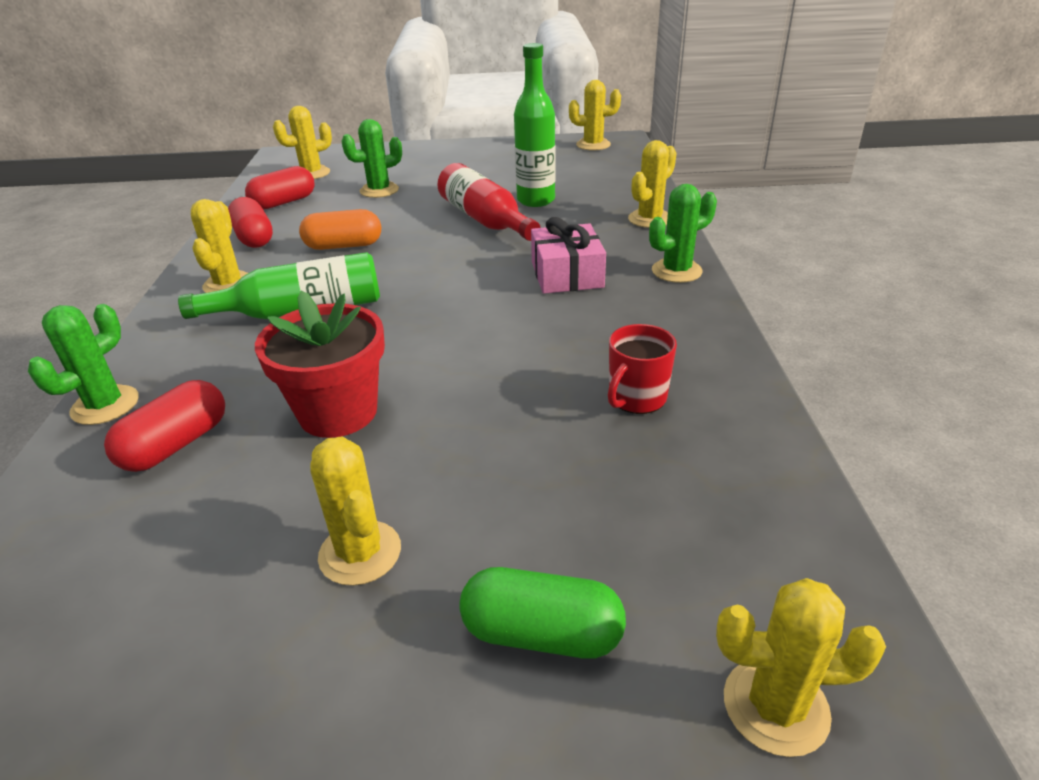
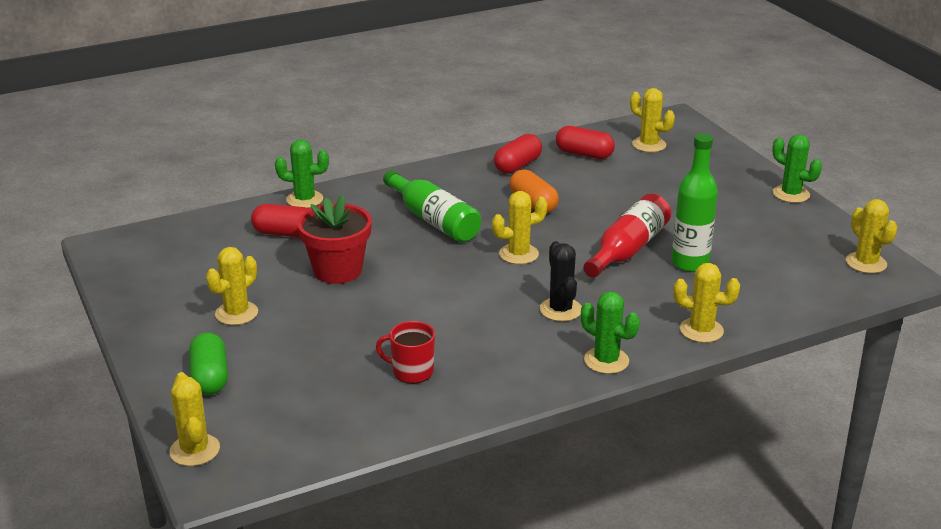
camera: 65 degrees right, 5 degrees down
(228, 284) = (448, 183): yellow cactus -> yellow cactus (518, 254)
(379, 190) = (643, 185): green cactus -> green cactus (791, 194)
(567, 274) = (560, 310): pink gift -> black cactus

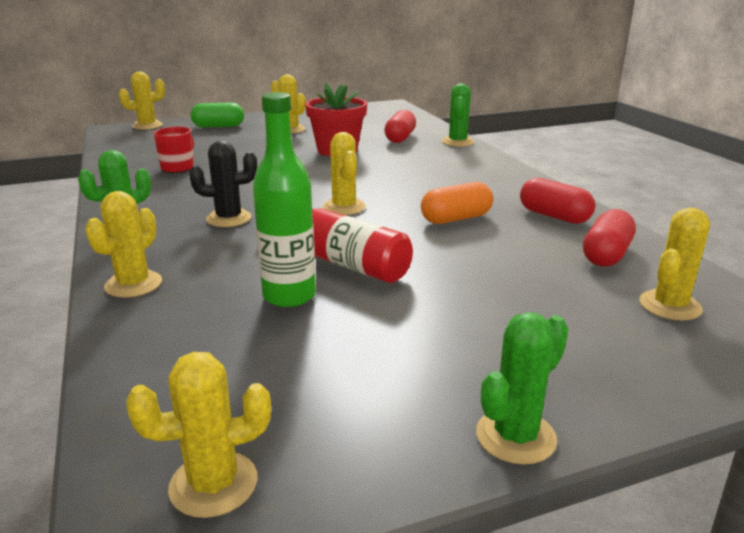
camera: 95 degrees right, 5 degrees down
(433, 220) = (419, 178): green bottle -> none

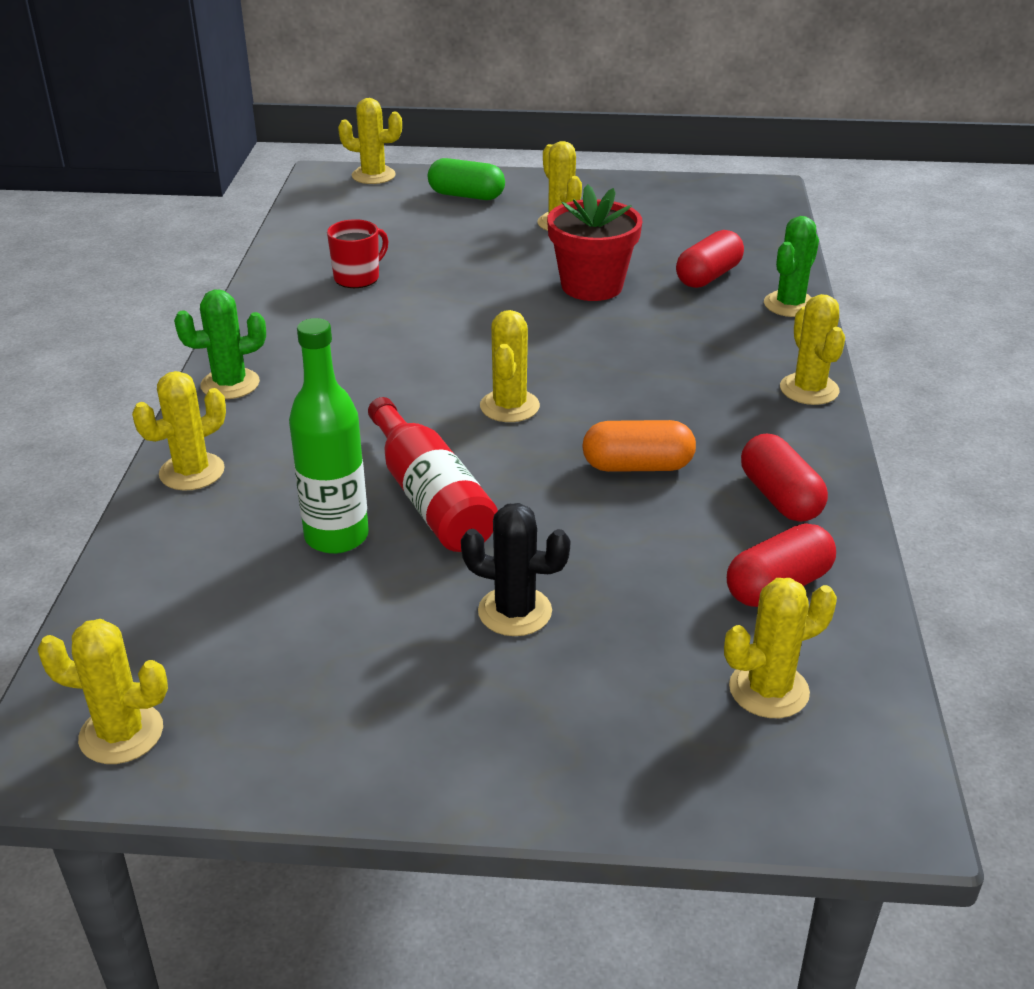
camera: 25 degrees right, 10 degrees up
(229, 218) = (356, 391): black cactus -> black cactus (515, 611)
(510, 171) = (809, 389): none -> yellow cactus
(515, 436) = (416, 786): green cactus -> none

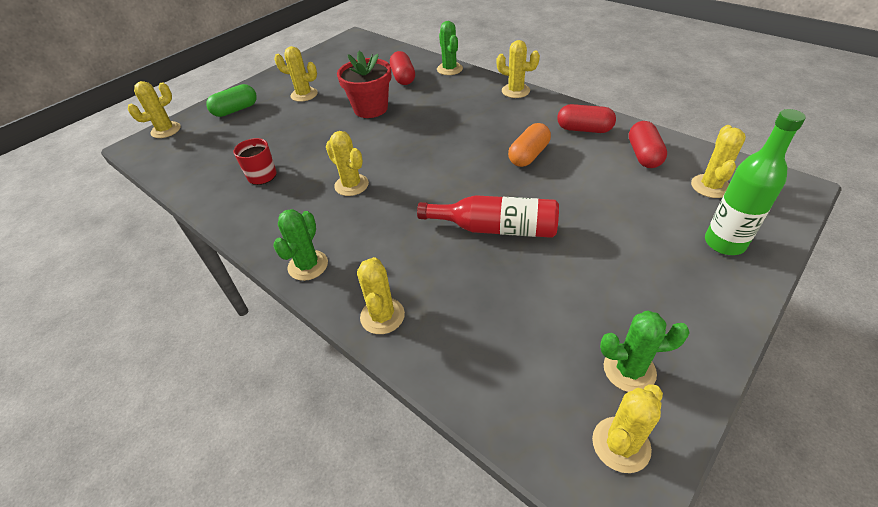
camera: 50 degrees left, 10 degrees up
(250, 707) = (629, 370): none -> green cactus
(336, 536) = (500, 276): green bottle -> green bottle (724, 243)
(509, 406) = (443, 172): yellow cactus -> yellow cactus (351, 185)
(515, 611) = (611, 236): black cactus -> none

